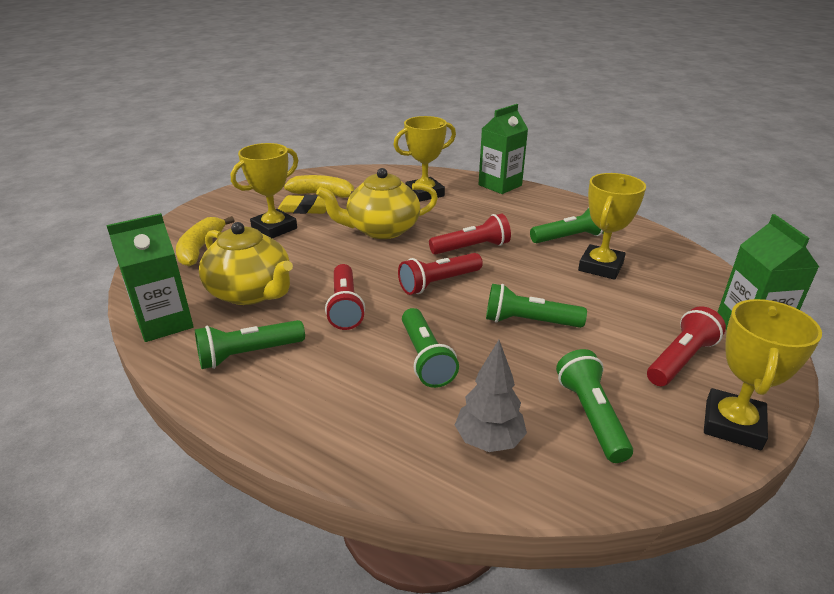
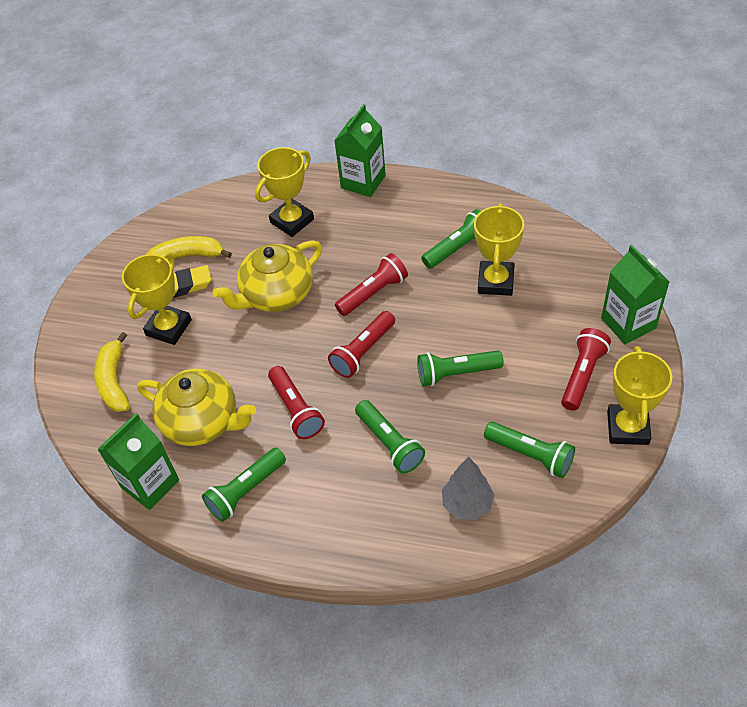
camera: 15 degrees left, 20 degrees up
(591, 415) = (530, 455): green flashlight -> green flashlight turned 150 degrees clockwise

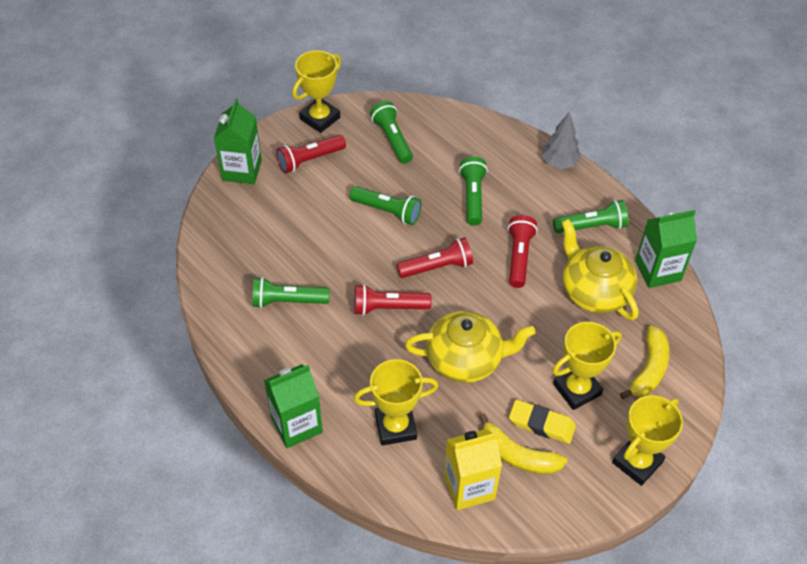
camera: 150 degrees left, 0 degrees up
(209, 219) = (469, 487): none -> yellow carton
(467, 504) = (456, 138): grey tree -> grey tree (559, 163)
(496, 282) = (291, 255): yellow trophy -> yellow trophy (637, 462)

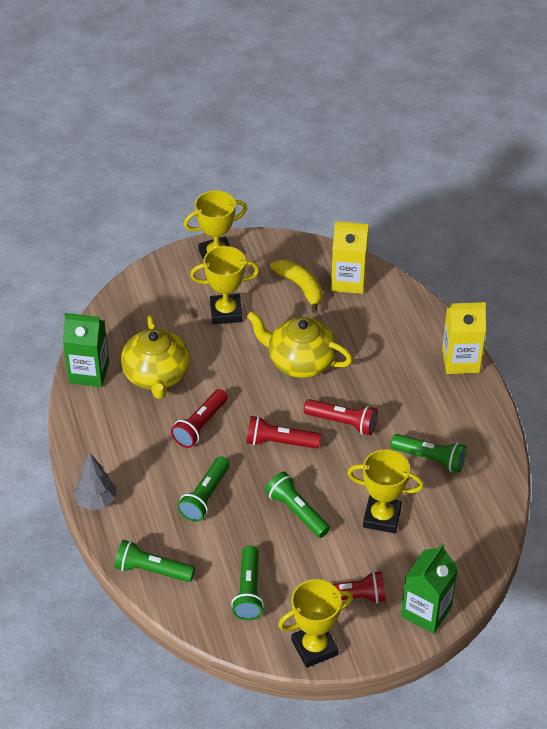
camera: 155 degrees left, 5 degrees down
(296, 425) = (460, 361): green carton -> yellow carton
(395, 427) = (383, 334): yellow trophy -> yellow trophy (382, 517)
(541, 424) = (269, 300): yellow eraser -> none
(591, 226) = (115, 429): green flashlight -> green flashlight (152, 570)
(649, 369) = (159, 307): yellow banana -> none

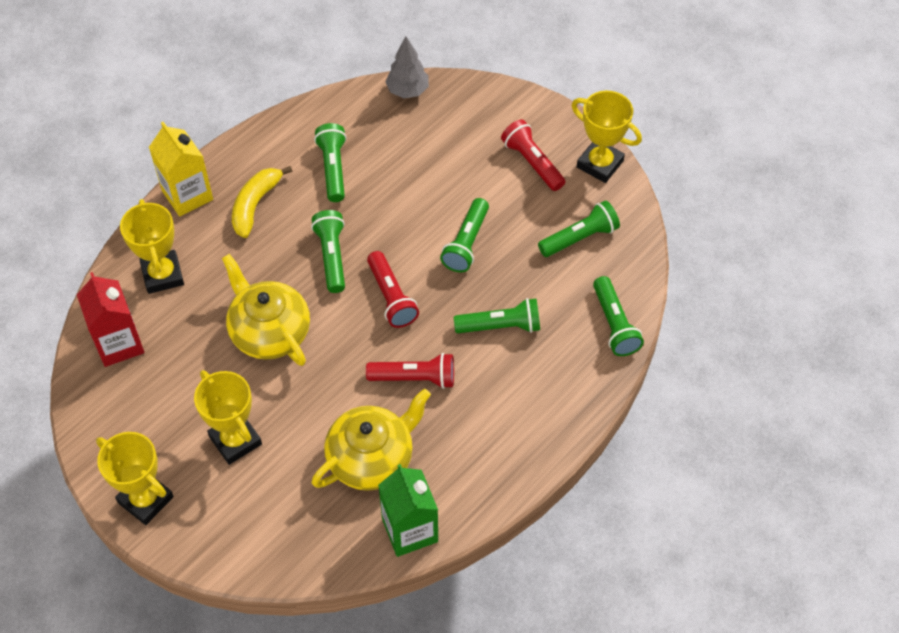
camera: 120 degrees left, 10 degrees up
(96, 501) = (572, 418): grey tree -> grey tree (408, 91)
(300, 287) = (154, 385): yellow banana -> yellow banana (255, 205)
(300, 361) = (269, 332): yellow teapot -> yellow teapot turned 150 degrees clockwise
(342, 423) = (332, 256): red flashlight -> green flashlight
(348, 281) = (119, 344): yellow carton -> red carton
(382, 517) = (427, 176): yellow trophy -> yellow trophy (162, 275)
(426, 611) = (506, 105): green carton -> none

